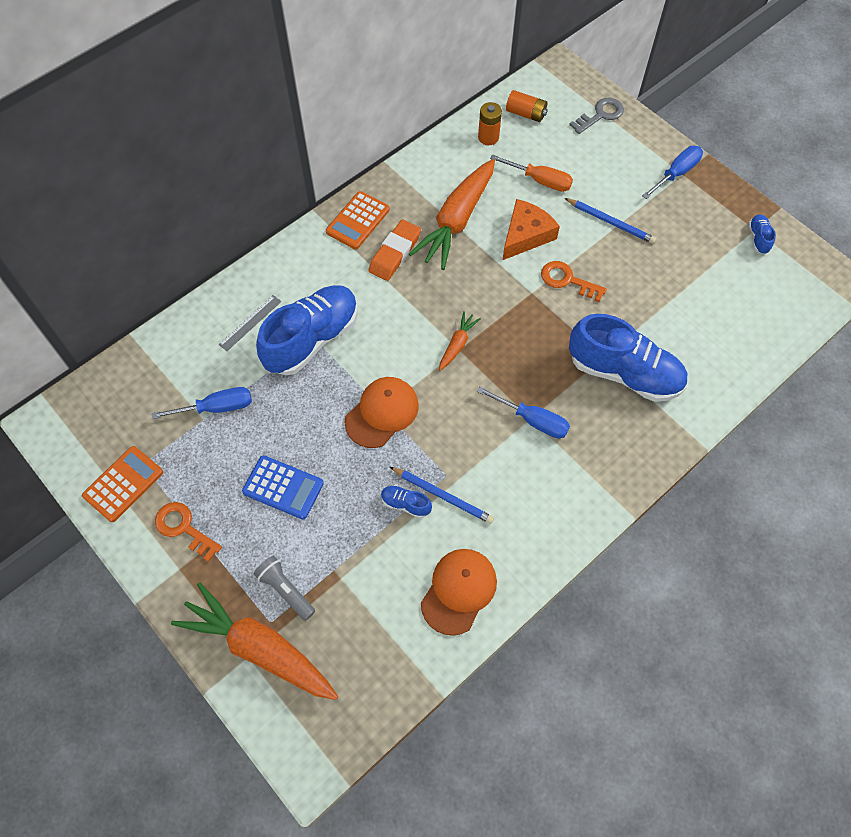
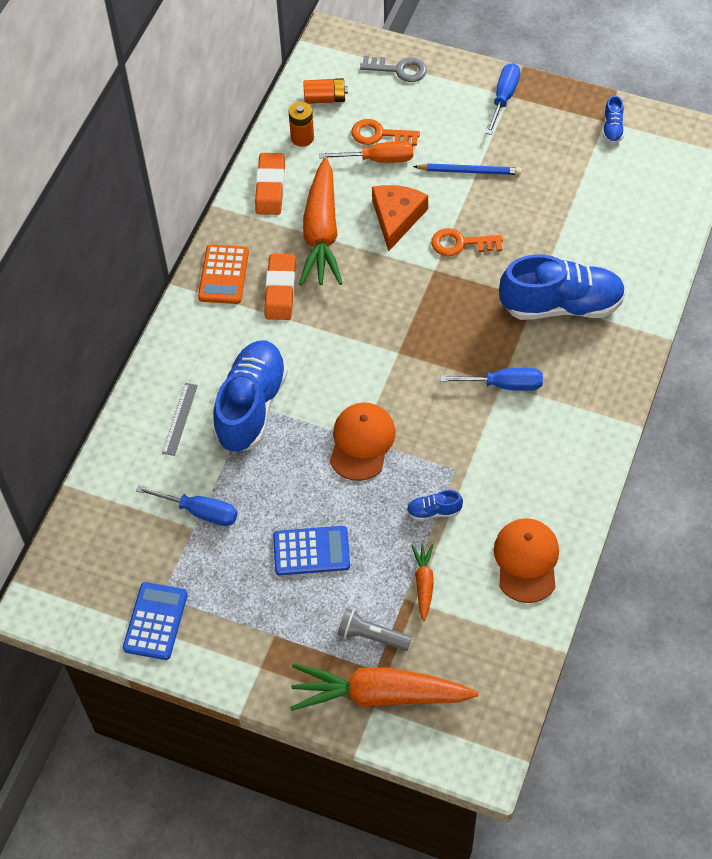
camera: 25 degrees left, 5 degrees down
(123, 484) = (155, 621): orange calculator -> blue calculator
(183, 528) = (241, 631): orange key -> orange key (379, 134)
(216, 408) = (199, 511): blue screwdriver -> blue screwdriver turned 60 degrees clockwise
(438, 166) = (270, 187): none -> orange eraser
(443, 496) = (463, 488): blue pencil -> none
(457, 344) = (394, 349): orange carrot -> orange carrot (424, 583)
(600, 115) = (399, 69): grey key -> grey key turned 75 degrees clockwise
(758, 238) = (612, 128): blue shoe -> blue shoe turned 150 degrees counterclockwise

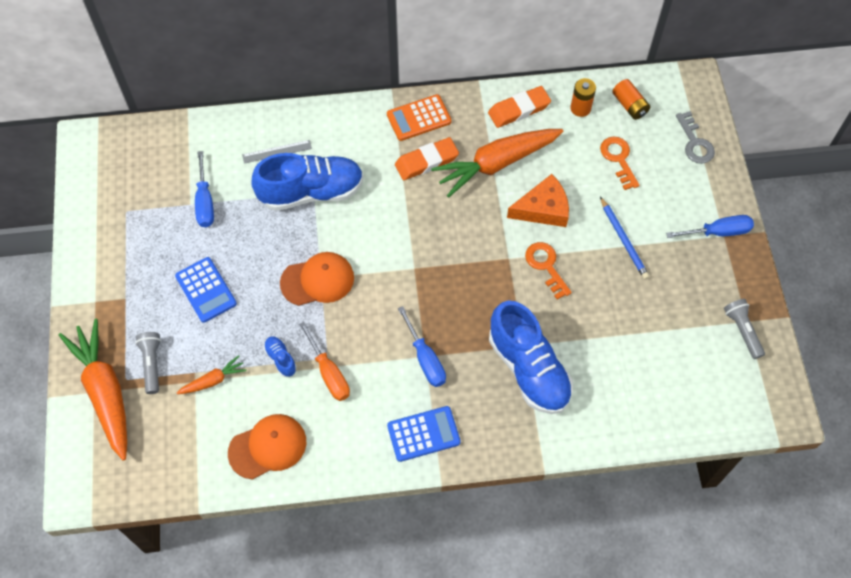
camera: 60 degrees right, 5 degrees up
(155, 621) = (103, 217): blue calculator -> blue calculator (423, 434)
(378, 159) = (593, 169): orange screwdriver -> orange screwdriver (329, 373)
(612, 128) = (742, 331): blue shoe -> grey flashlight

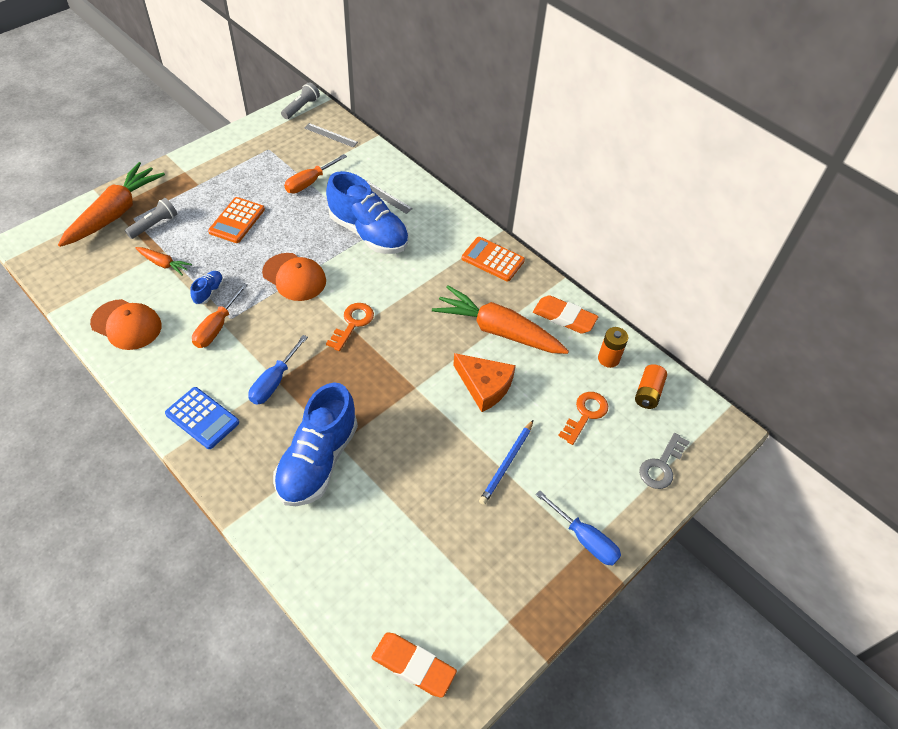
camera: 50 degrees right, 10 degrees down
(153, 147) = (330, 135): none -> grey ruler
(205, 201) = (310, 182): blue screwdriver -> orange screwdriver
(206, 290) = (237, 221): blue calculator -> orange calculator
(426, 161) = (458, 285): orange eraser -> orange eraser (413, 666)
(546, 266) = (430, 418): orange key -> orange key (353, 323)
(742, 331) = (494, 623): grey flashlight -> grey flashlight (301, 108)

